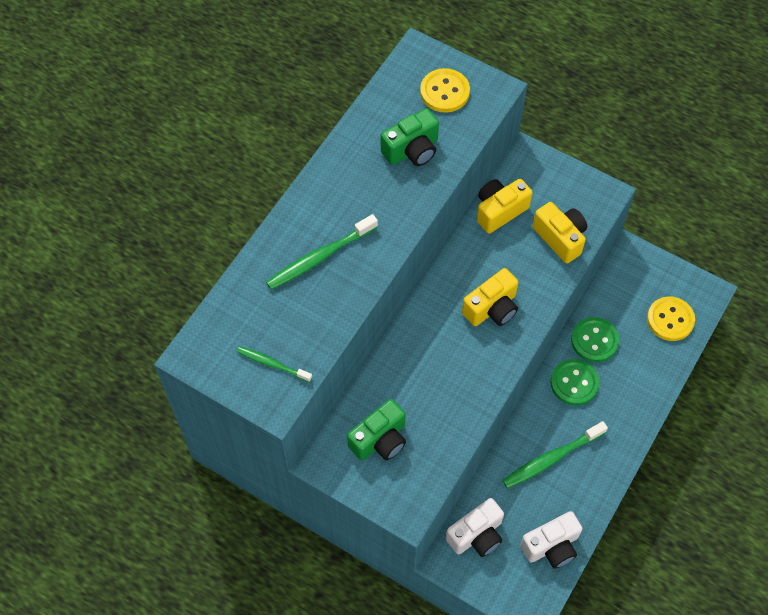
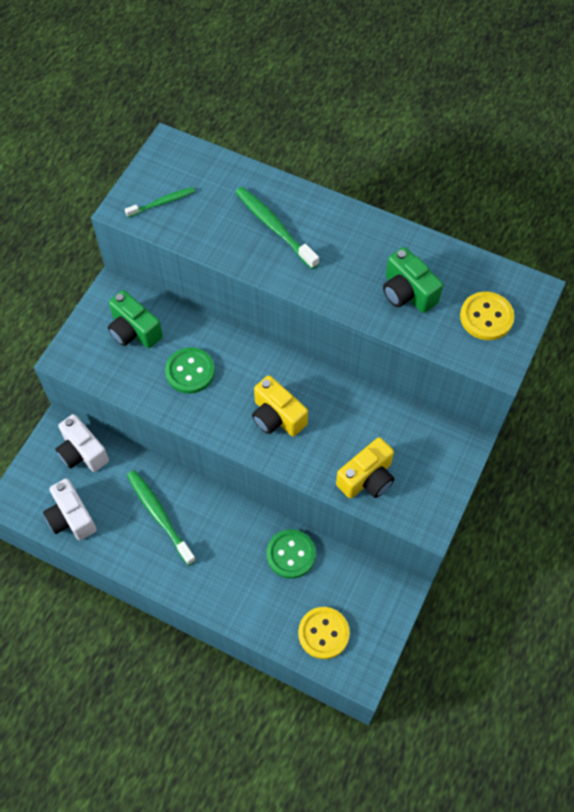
camera: 85 degrees right, 0 degrees up
(272, 364) = (162, 202): green toothbrush -> green toothbrush turned 45 degrees clockwise
(499, 211) = (392, 419): yellow camera -> none
(574, 383) = (241, 535): green button -> green button (190, 371)

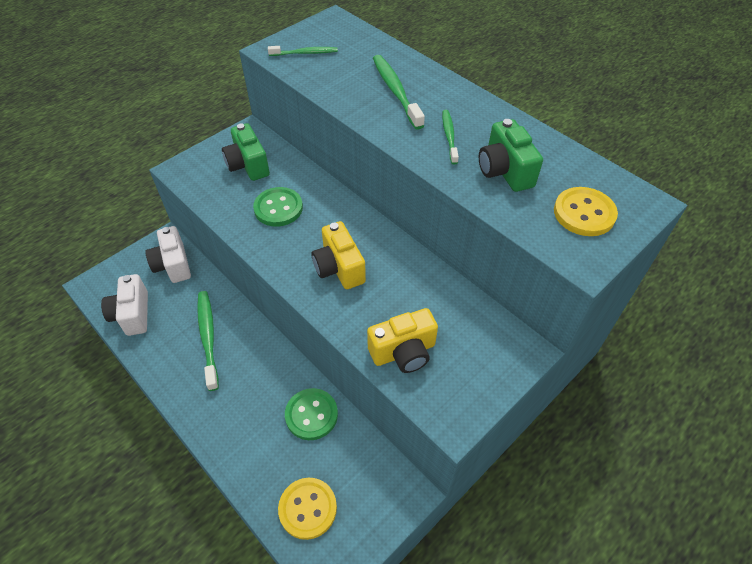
camera: 20 degrees right, 10 degrees down
(345, 268) = (449, 136): none -> green toothbrush

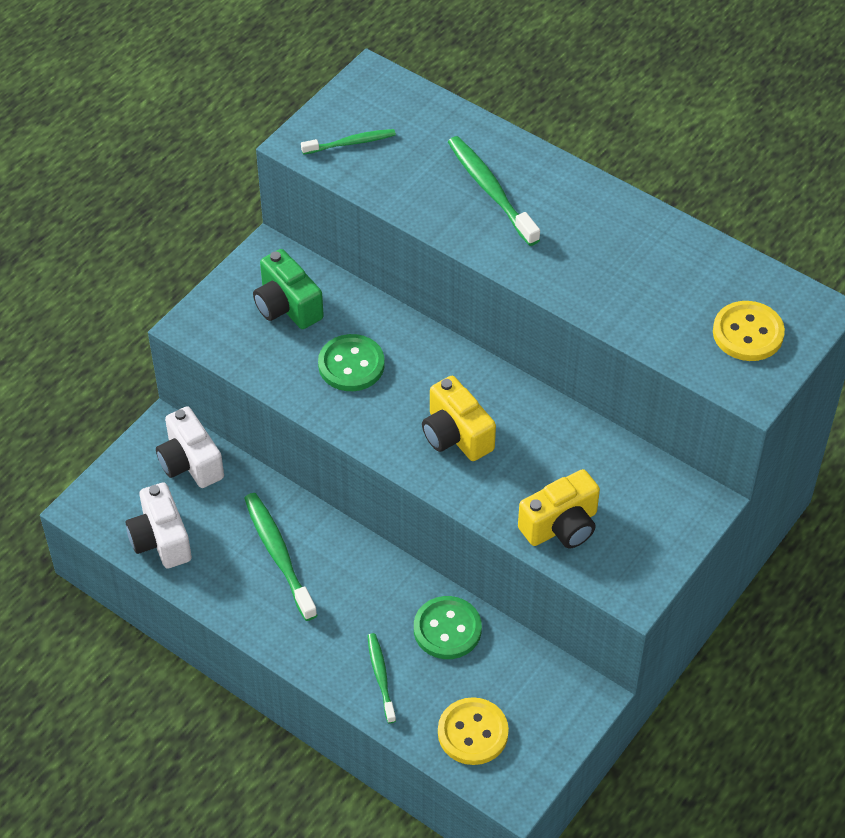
camera: 10 degrees left, 0 degrees up
(449, 136) = (573, 250): green toothbrush -> green toothbrush (381, 677)
(504, 171) = (649, 290): green camera -> none

